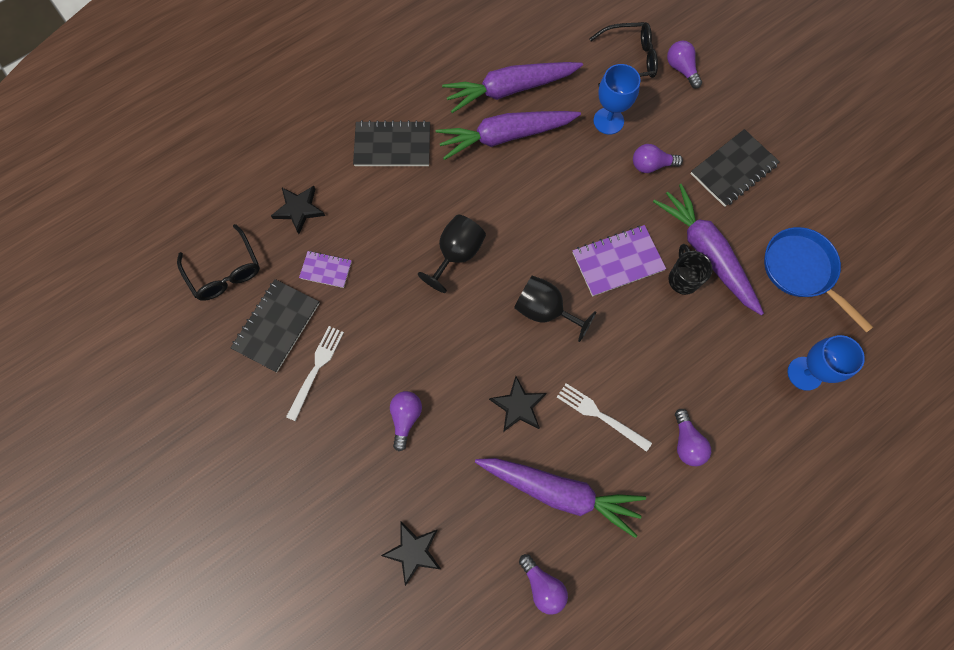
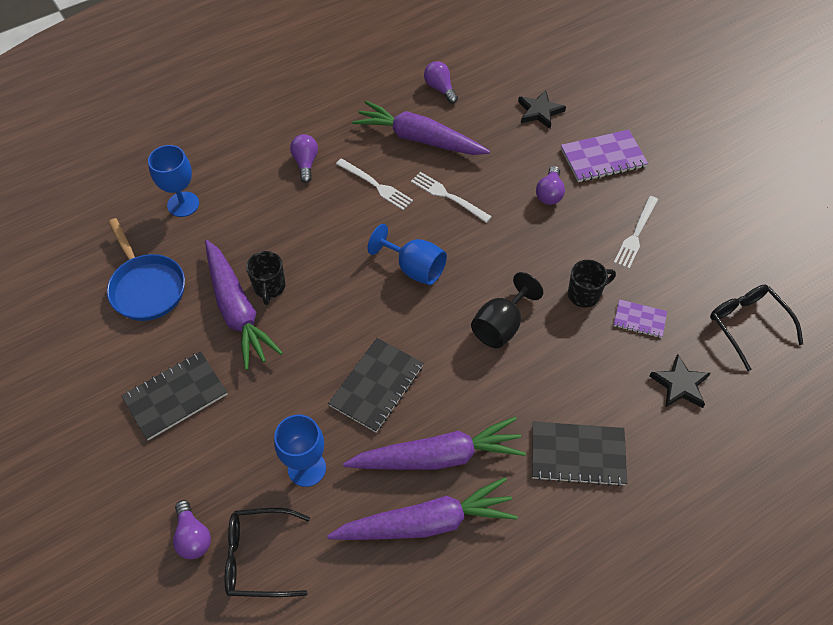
camera: 175 degrees left, 15 degrees down
(277, 326) = (681, 272): black notebook -> black notebook (376, 386)
(376, 293) = (585, 294): none -> black mug
(518, 406) = (448, 196): black star -> white fork
(544, 310) = (414, 268): black goblet -> blue goblet
(617, 261) = (332, 308): purple notebook -> purple notebook (603, 158)
(651, 165) = (269, 408): purple light bulb -> none

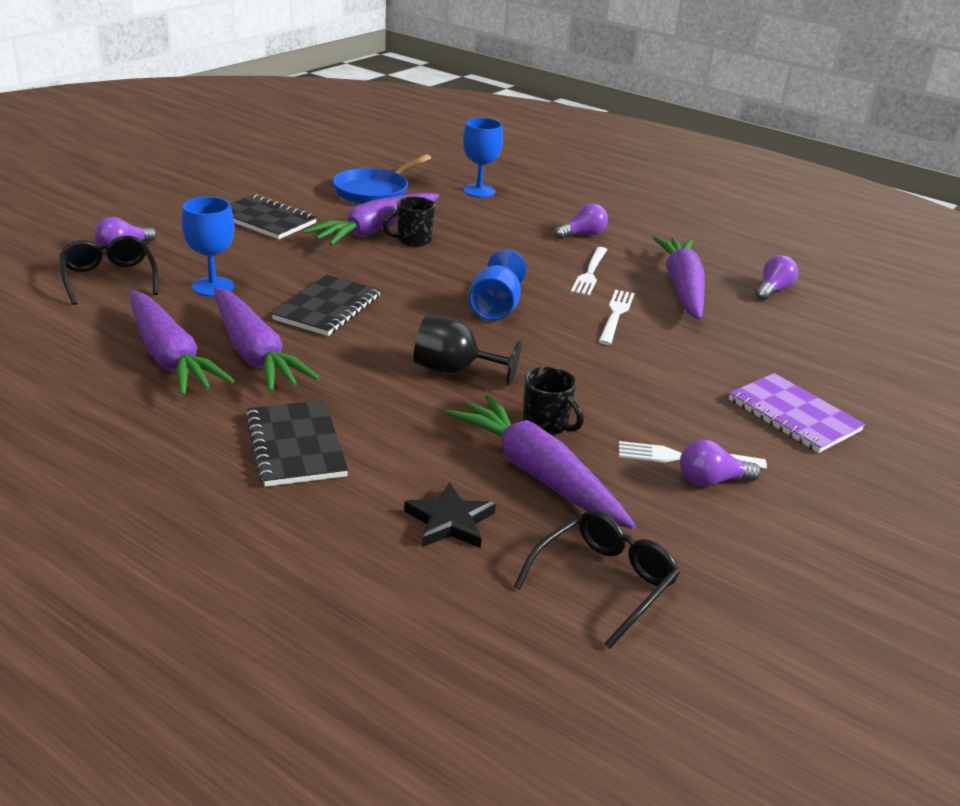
camera: 65 degrees right, 25 degrees down
(376, 386) = (327, 308): black notebook -> black notebook turned 75 degrees counterclockwise
(539, 112) = (818, 358): black star -> none
(549, 193) = (688, 381): purple light bulb -> purple light bulb (711, 481)
(639, 319) = (538, 474): purple notebook -> purple carrot

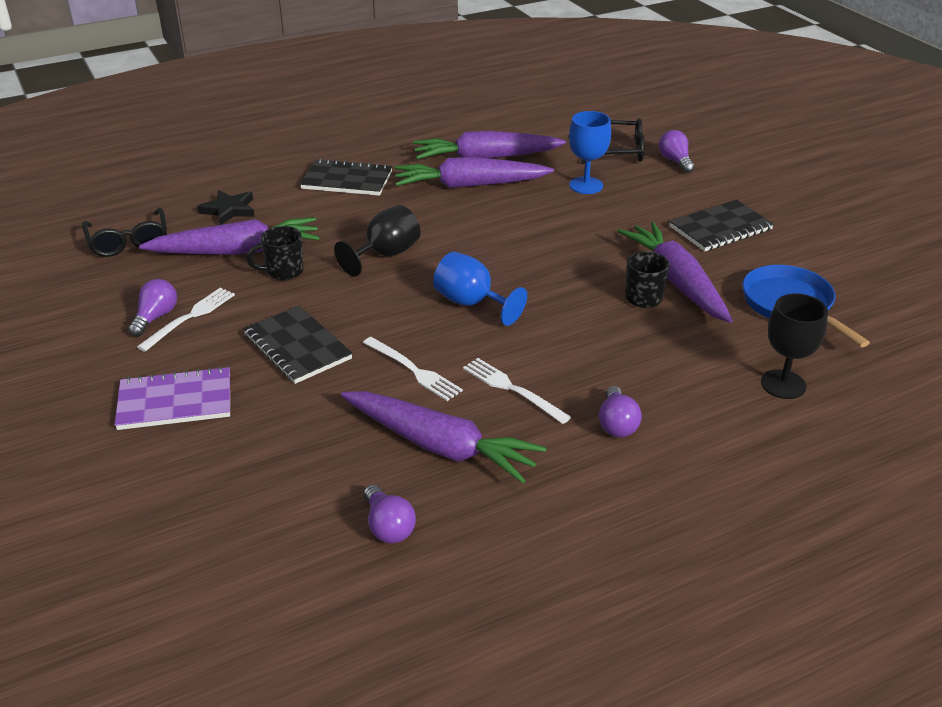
camera: 120 degrees right, 5 degrees up
(327, 308) = (521, 224): black notebook -> black notebook (297, 347)
(479, 191) = (783, 384): blue goblet -> black goblet

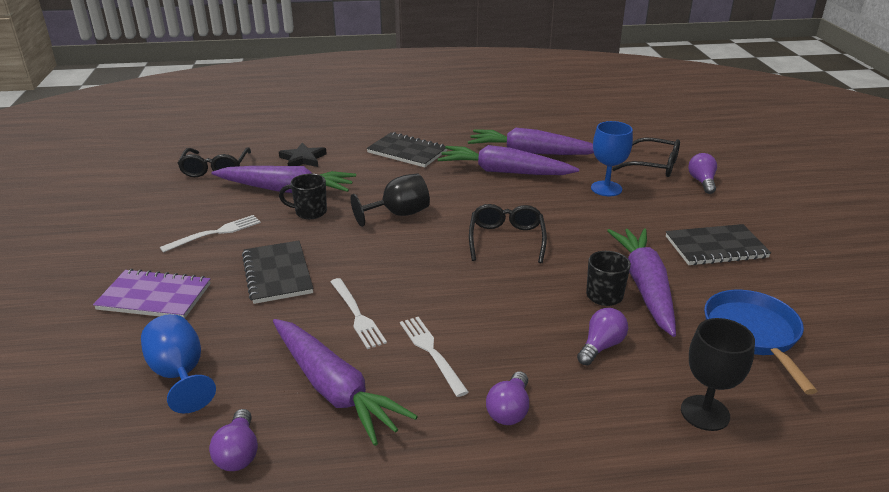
camera: 20 degrees right, 5 degrees down
(155, 317) = (191, 228): purple light bulb -> purple light bulb (601, 346)
(471, 303) = (444, 268): blue goblet -> blue goblet (180, 374)
(516, 260) = (506, 239): none -> black glasses

